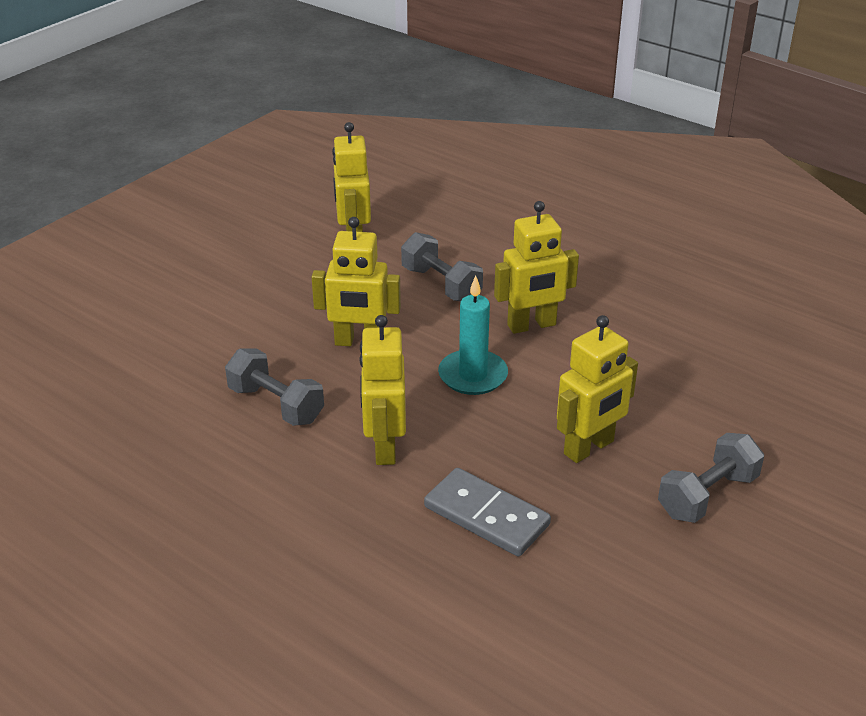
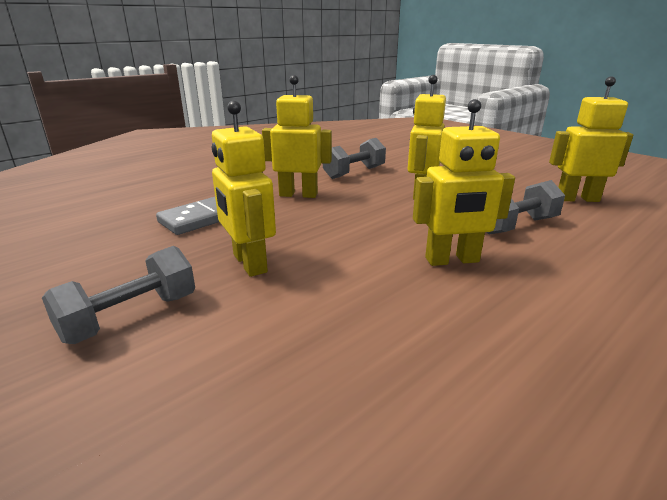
camera: 100 degrees right, 10 degrees down
(473, 375) = (371, 226): turquoise candle -> none
(532, 325) = (452, 260): yellow robot -> yellow robot turned 90 degrees counterclockwise
(707, 495) = (130, 317): grey dumbbell -> grey dumbbell turned 75 degrees clockwise

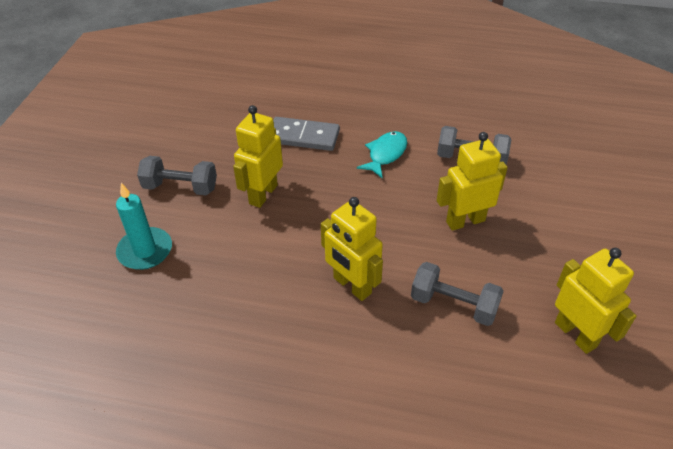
camera: 55 degrees right, 20 degrees up
(199, 404) = (145, 251): none -> turquoise candle
(298, 195) = (385, 154): yellow robot -> turquoise fish

